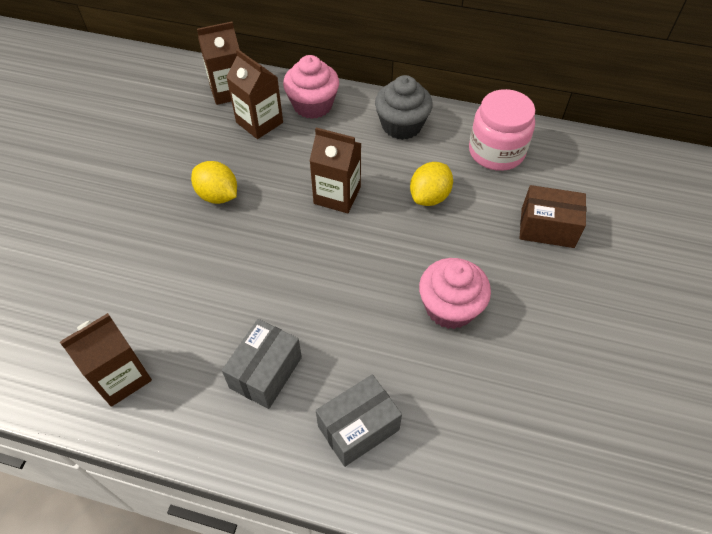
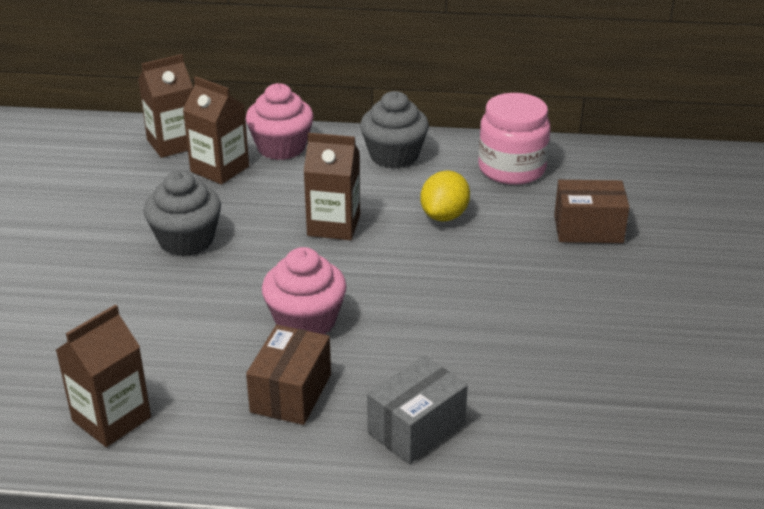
camera: 10 degrees left, 20 degrees down
(218, 195) = (186, 240): yellow lemon -> grey cupcake
(265, 372) = (291, 393): grey box -> brown box
(450, 307) = (495, 310): pink cupcake -> pink cupcake (305, 321)

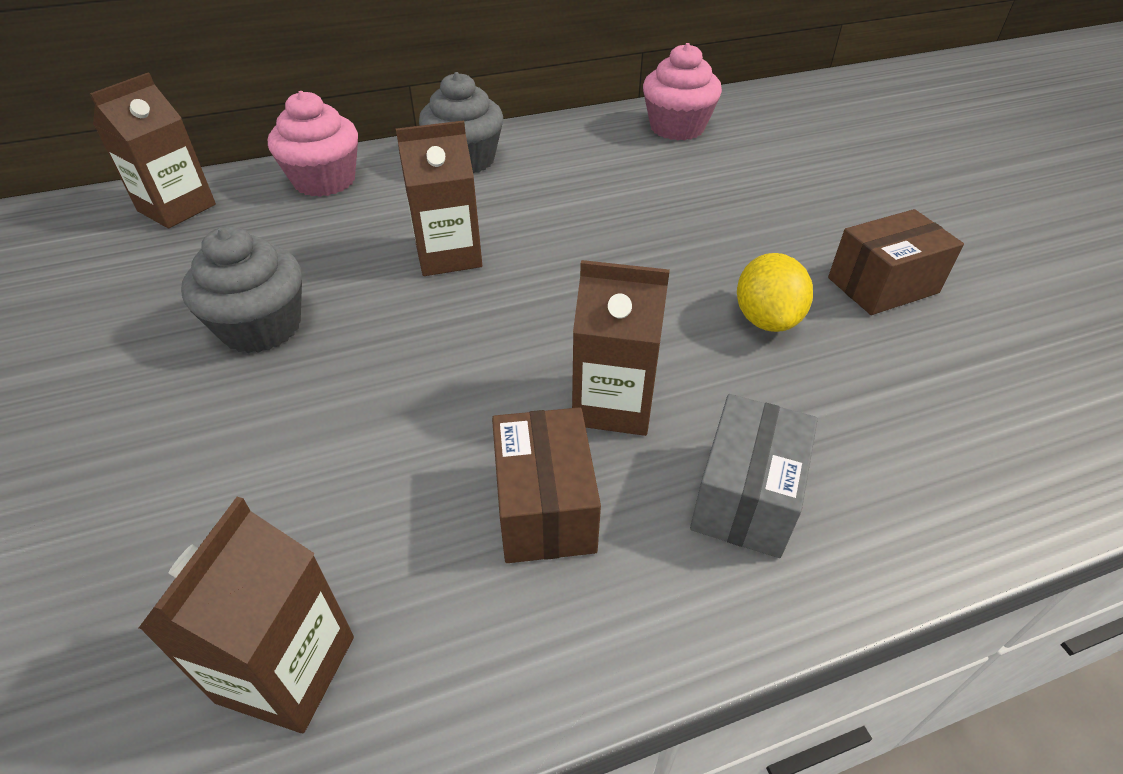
camera: 25 degrees left, 10 degrees up
(220, 169) = (258, 223): brown carton -> brown carton (613, 404)
(305, 321) = (495, 391): pink cupcake -> pink cupcake (677, 127)
(444, 216) = (569, 210): yellow lemon -> yellow lemon (766, 319)
(511, 169) = (601, 145): pink jar -> none
(588, 229) = (727, 186): brown box -> brown box (883, 285)

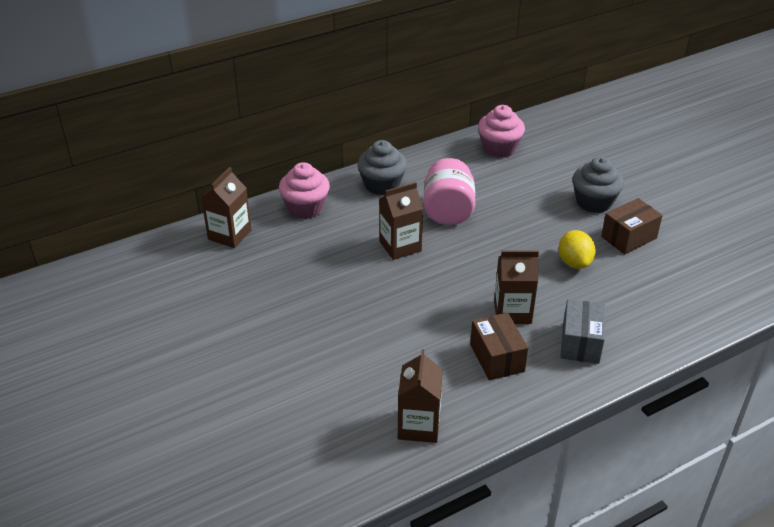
camera: 10 degrees left, 5 degrees down
(261, 327) = (323, 296): grey cupcake -> grey cupcake (594, 202)
(557, 208) = (448, 211): none -> pink jar

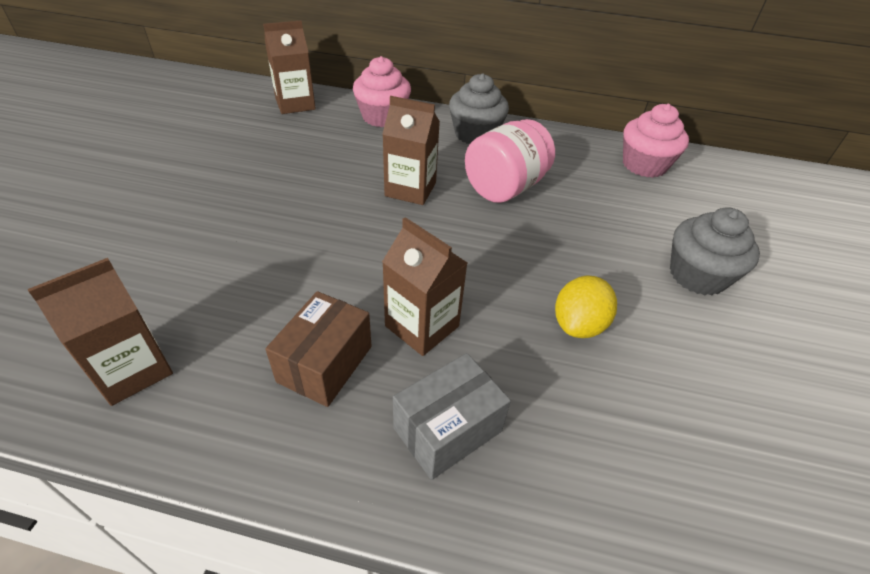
camera: 40 degrees right, 5 degrees up
(628, 237) = (698, 345): brown box -> none

